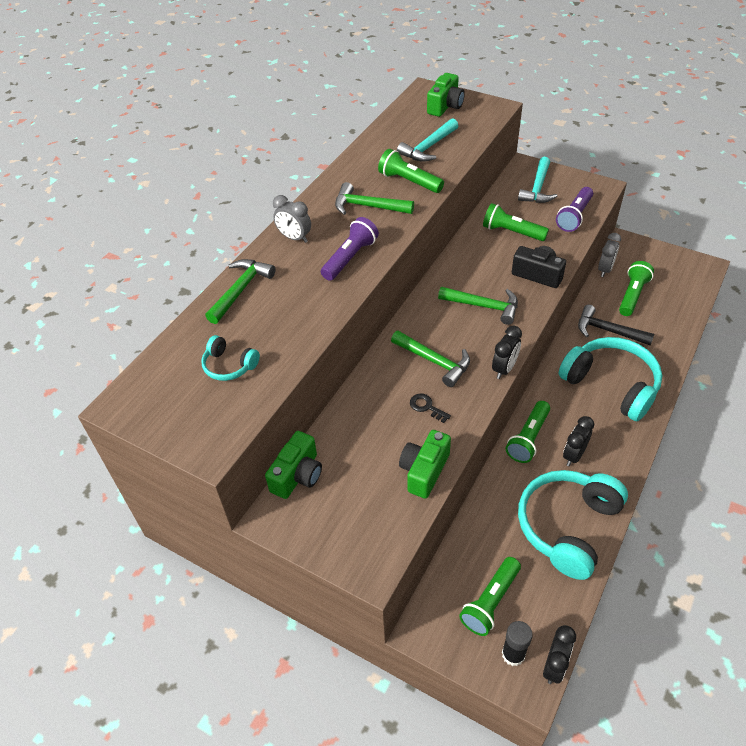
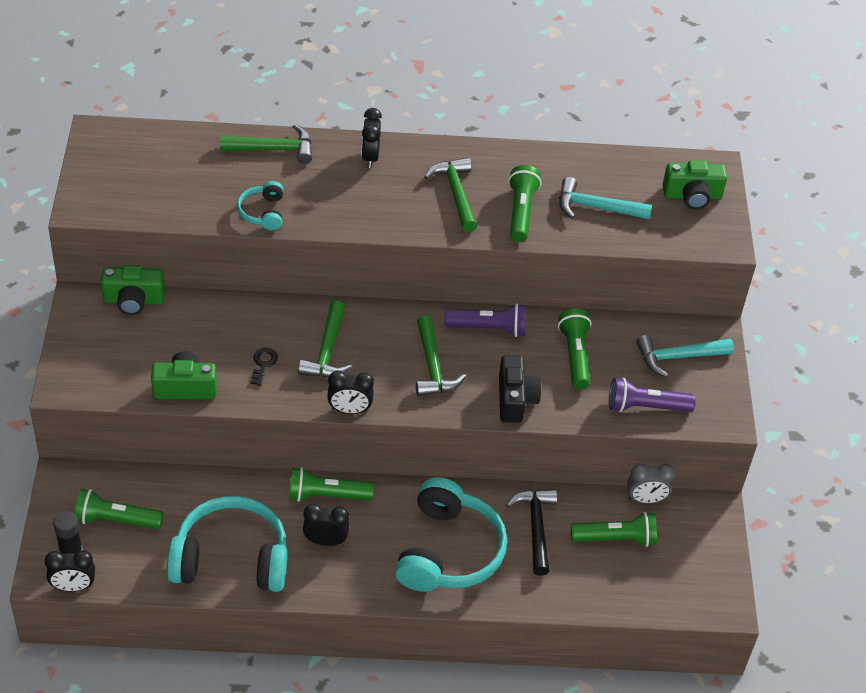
camera: 55 degrees right, 0 degrees up
(229, 366) = (176, 181): turquoise headphones -> turquoise headphones (263, 212)
(294, 238) = (370, 157): grey clock -> black clock
(350, 258) = (366, 208): purple flashlight -> purple flashlight (488, 328)

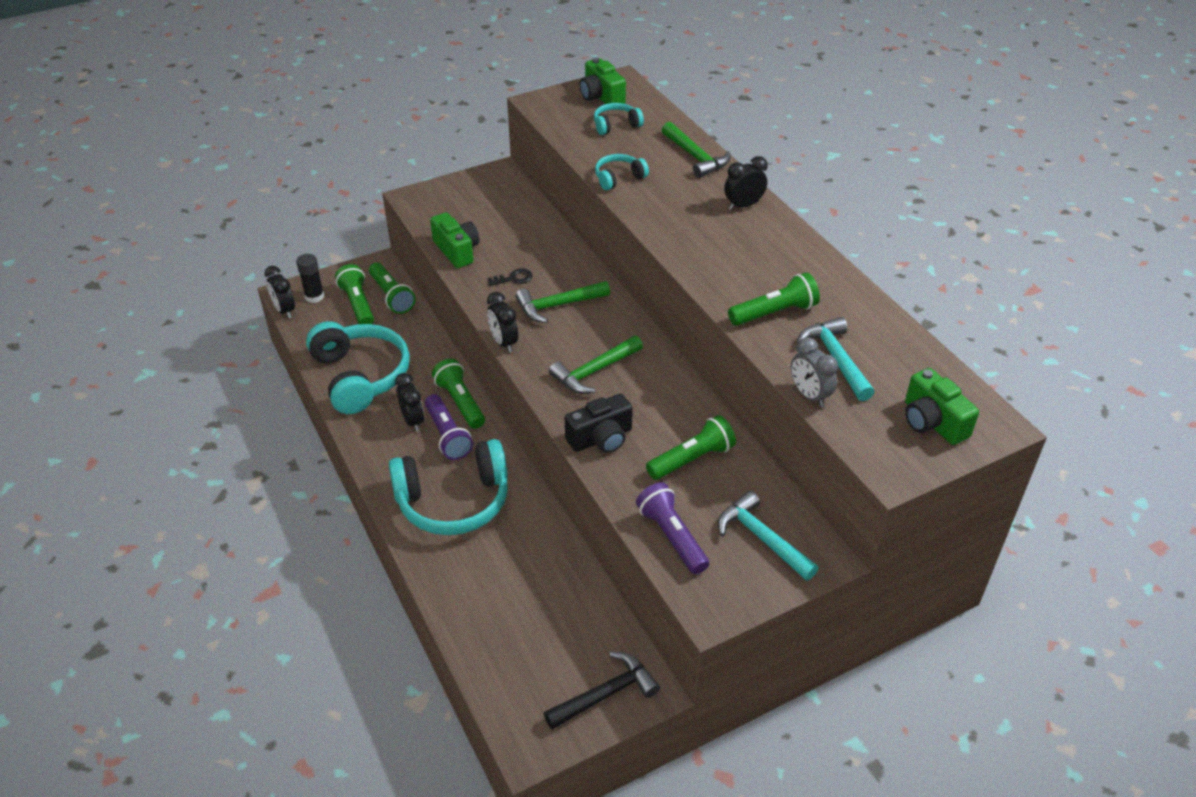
camera: 65 degrees right, 5 degrees down
(133, 300) = (522, 194): green camera -> green camera (601, 97)
(174, 174) = (616, 125): none -> turquoise headphones
(456, 194) = (753, 267): green hammer -> none
(488, 328) = (671, 388): purple flashlight -> purple flashlight (447, 435)
(536, 528) = (522, 552): black hammer -> black hammer (605, 694)
(615, 538) = (552, 618): green flashlight -> green flashlight (391, 296)
(646, 499) = (618, 624): grey clock -> grey clock (809, 395)

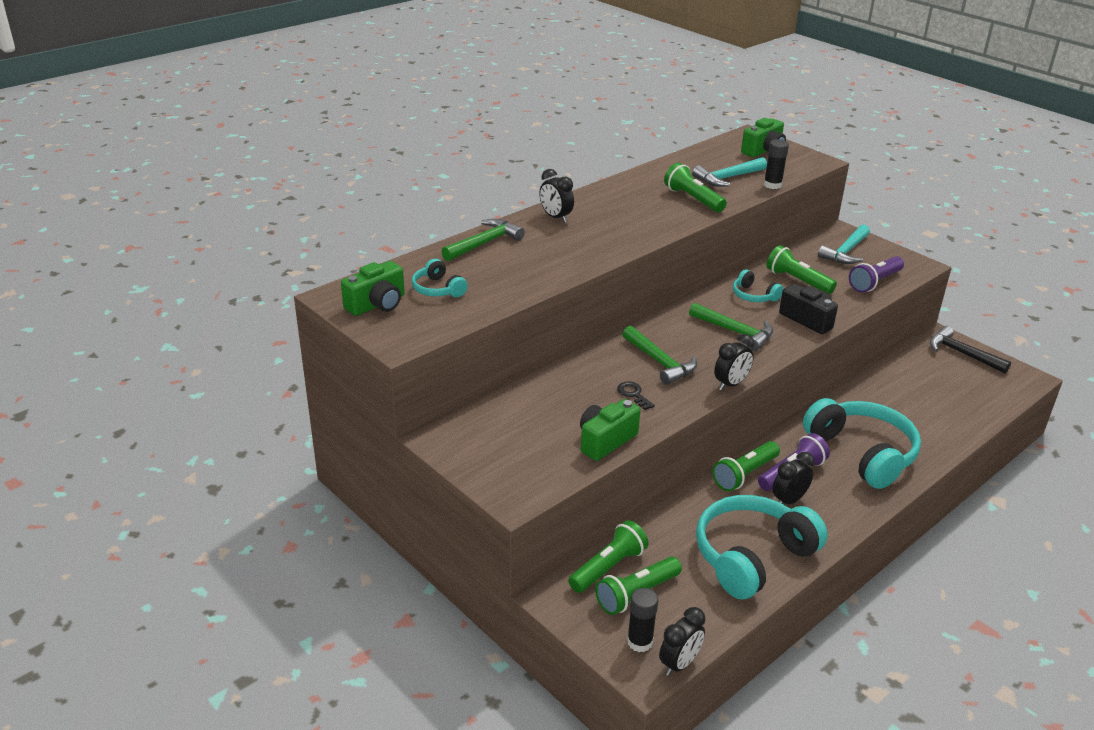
camera: 105 degrees left, 10 degrees down
(618, 178) = (539, 277): turquoise headphones -> turquoise headphones (753, 296)
(809, 395) = (772, 185): grey clock -> black glue stick

